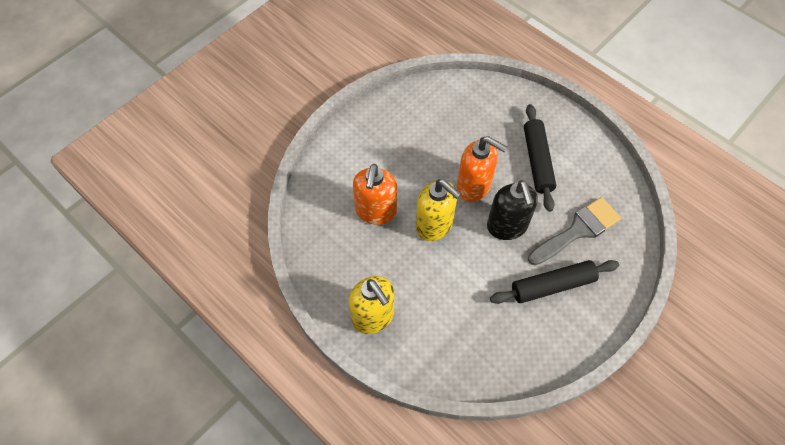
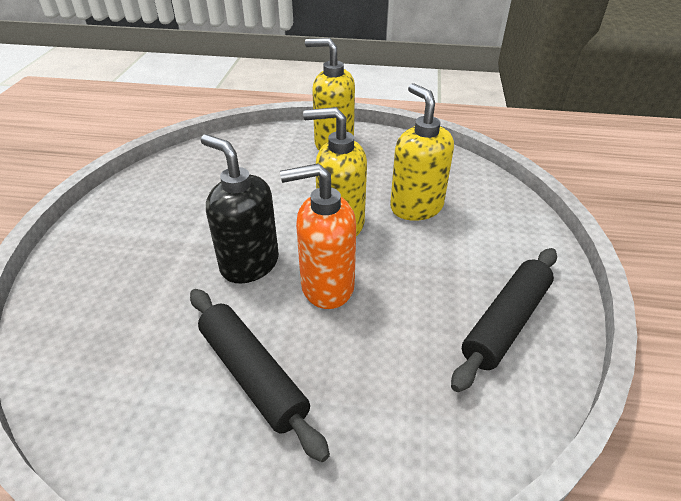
camera: 145 degrees right, 20 degrees down
(376, 211) = (416, 207): orange soap dispenser -> yellow soap dispenser
(552, 285) = (159, 234): black rolling pin -> black rolling pin (506, 322)
(577, 230) = (143, 306): grey brush -> none

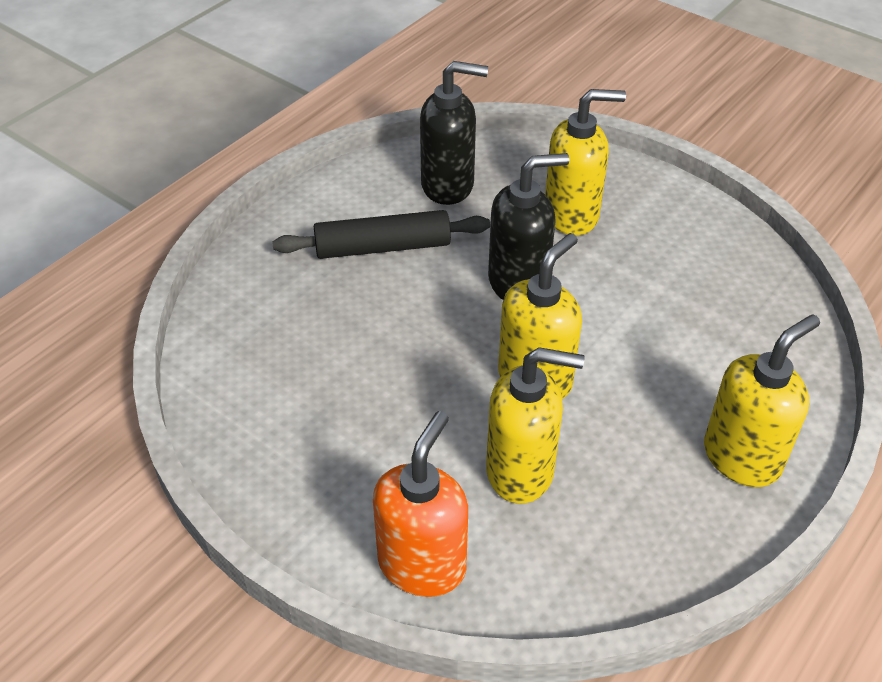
camera: 120 degrees right, 5 degrees up
(126, 366) = (448, 186): none -> black soap dispenser
(144, 263) = (572, 215): none -> yellow soap dispenser
(326, 286) = (444, 327): orange soap dispenser -> orange soap dispenser (422, 564)
(506, 322) = (290, 439): black rolling pin -> none

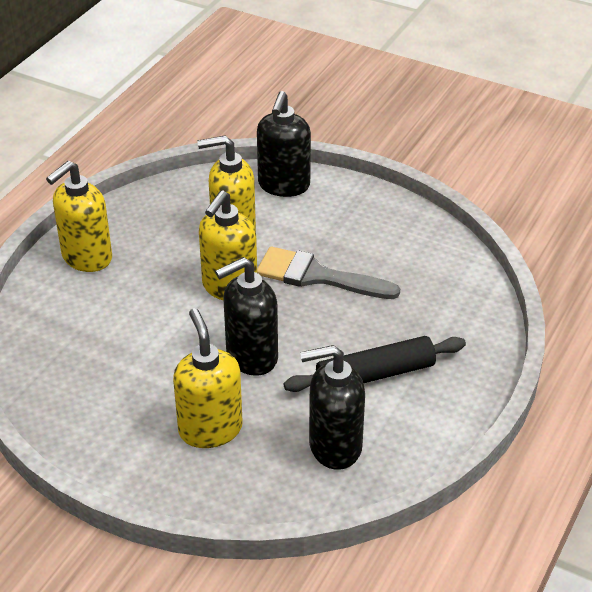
camera: 170 degrees right, 5 degrees down
(413, 381) = (317, 276): none -> grey brush
(422, 564) = (283, 186): orange soap dispenser -> black soap dispenser
(572, 215) = (210, 429): yellow soap dispenser -> yellow soap dispenser turned 90 degrees clockwise

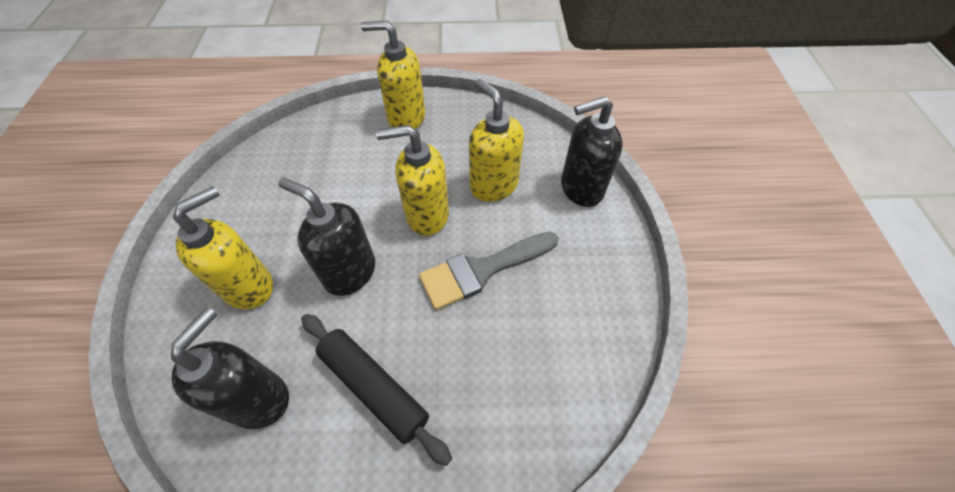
camera: 60 degrees right, 15 degrees up
(317, 276) = (482, 270): grey brush -> grey brush turned 105 degrees counterclockwise
(334, 446) = (259, 398): black soap dispenser -> black soap dispenser turned 60 degrees clockwise

